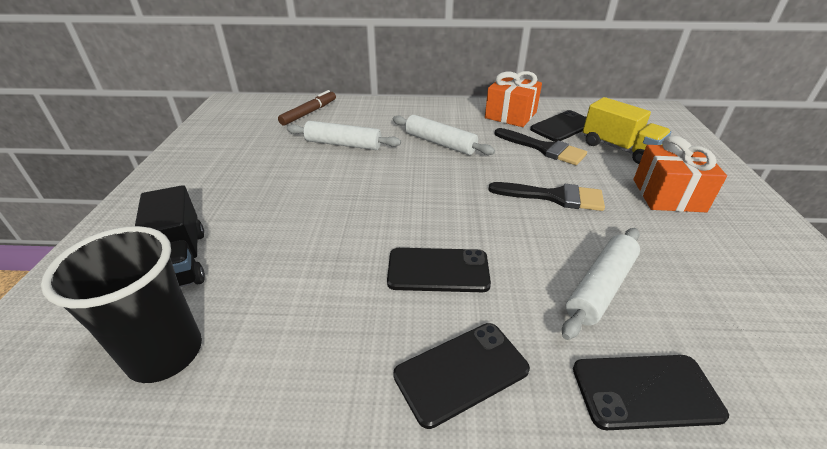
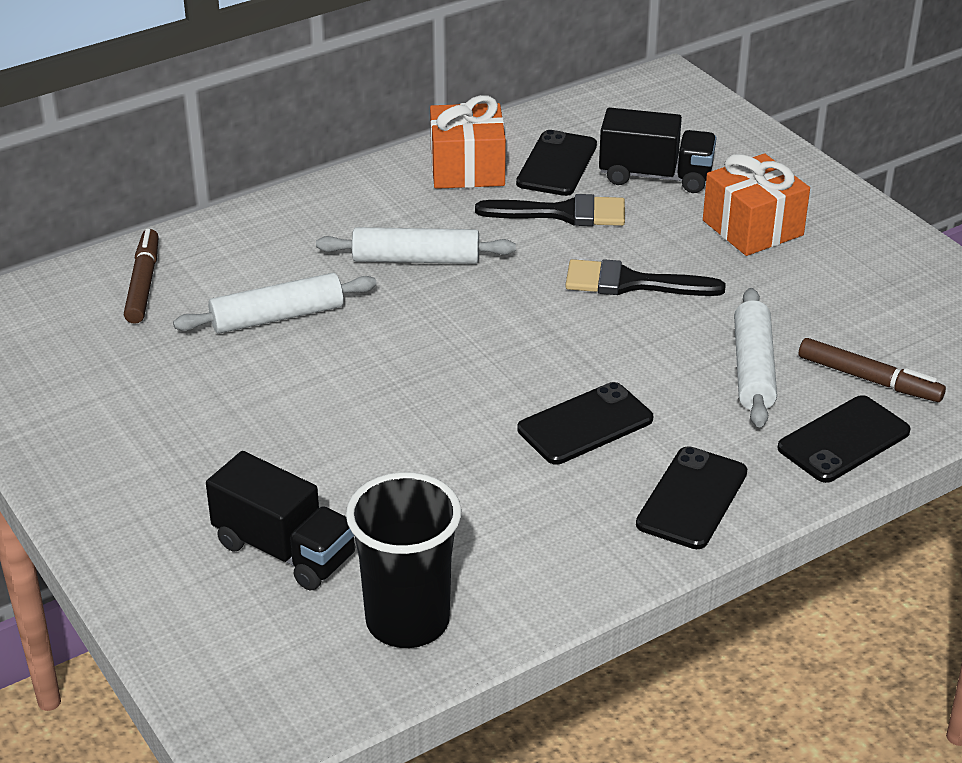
camera: 35 degrees left, 0 degrees up
(554, 197) = (631, 283): black brush -> black brush turned 150 degrees counterclockwise
(619, 148) = (655, 176): yellow truck -> black truck
(706, 343) = (868, 379): none -> brown marker

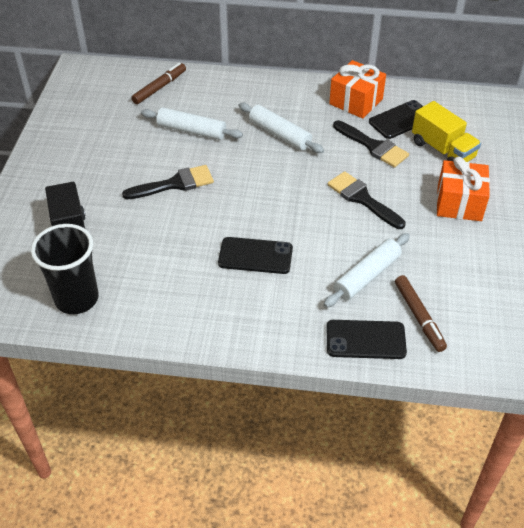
camera: 40 degrees right, 10 degrees up
(348, 398) = (174, 184): none -> black brush
(655, 176) = (442, 150): black truck -> yellow truck
(692, 498) = (257, 322): black phone -> none

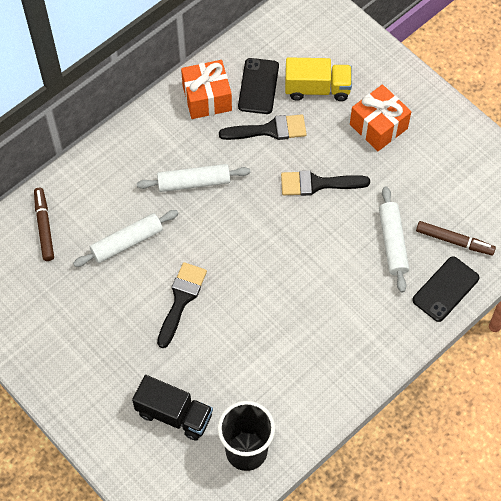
camera: 50 degrees left, 15 degrees up
(255, 256) = (310, 299): black phone -> none

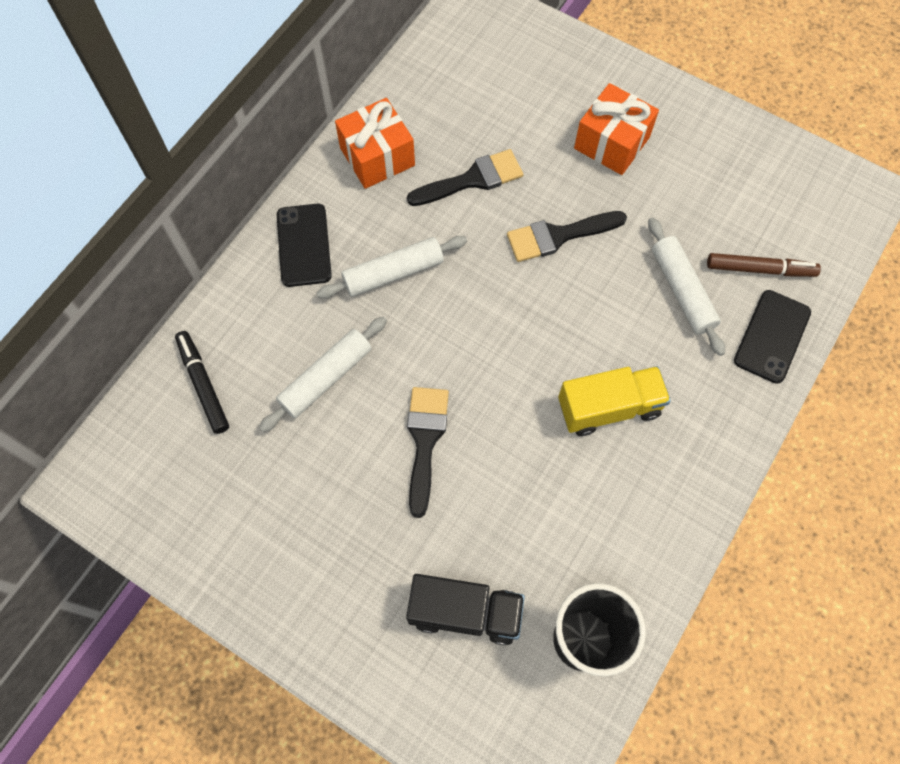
camera: 15 degrees left, 5 degrees up
(44, 227) = (203, 385): brown marker -> black marker
(258, 86) = (440, 126): black phone -> black phone (304, 245)
(317, 89) = (517, 112): yellow truck -> yellow truck (609, 408)

